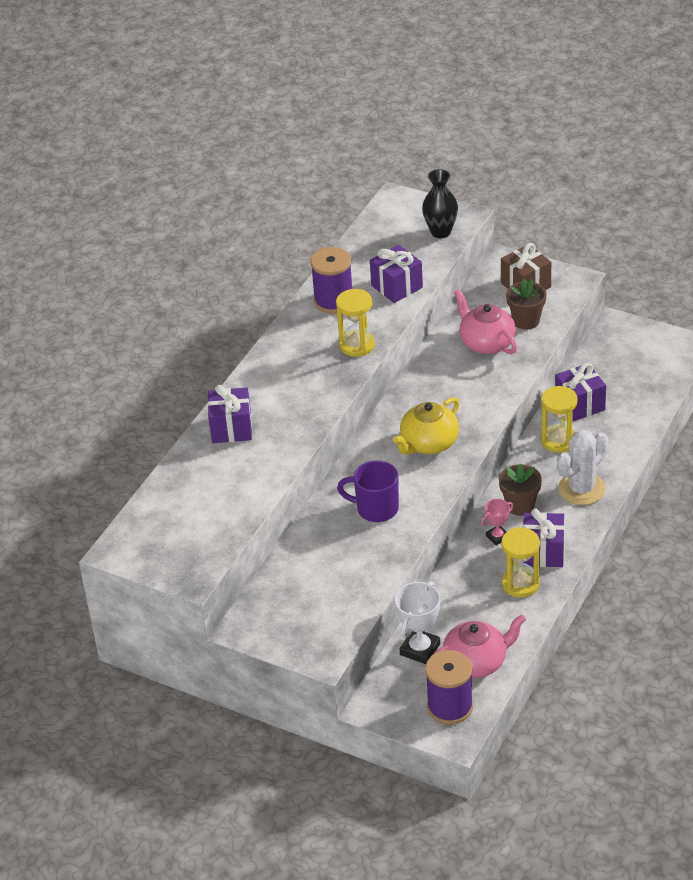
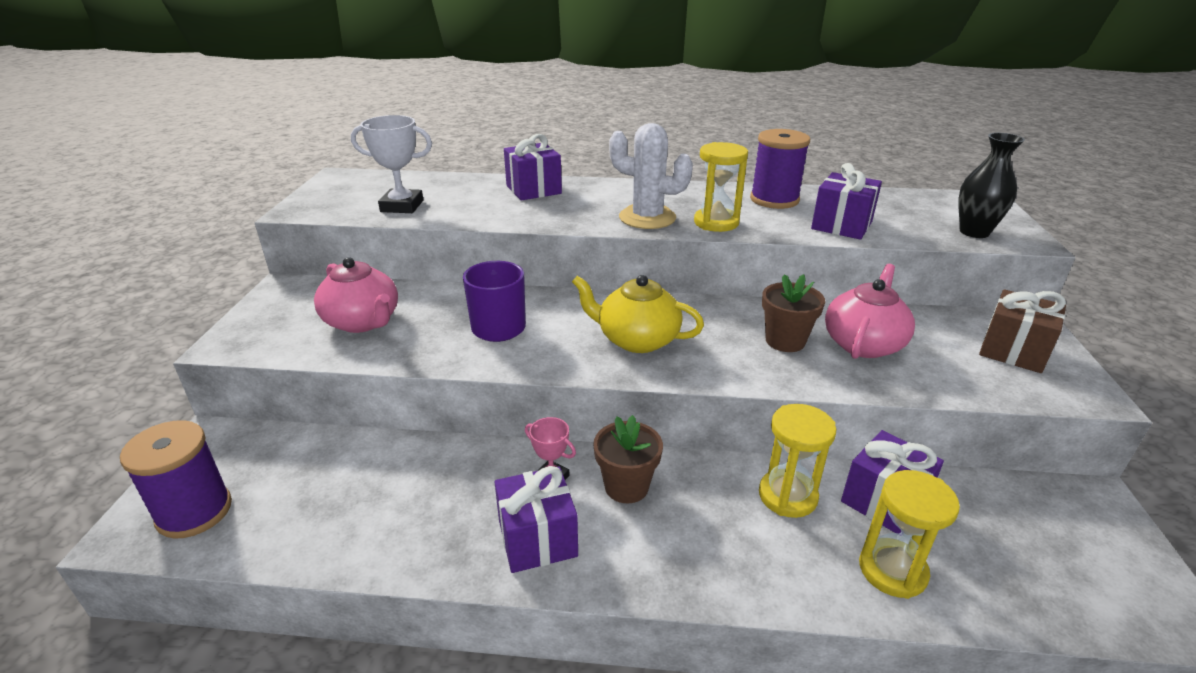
camera: 65 degrees right, 10 degrees down
(420, 649) = (314, 455): white trophy -> white trophy (402, 206)
(476, 662) = (286, 518): pink teapot -> pink teapot (363, 322)
(520, 584) = (460, 528): yellow hourglass -> yellow hourglass (892, 570)
(526, 321) = (945, 367): brown flower pot -> brown flower pot (785, 341)
(581, 489) = (702, 552): white cactus -> white cactus (647, 218)

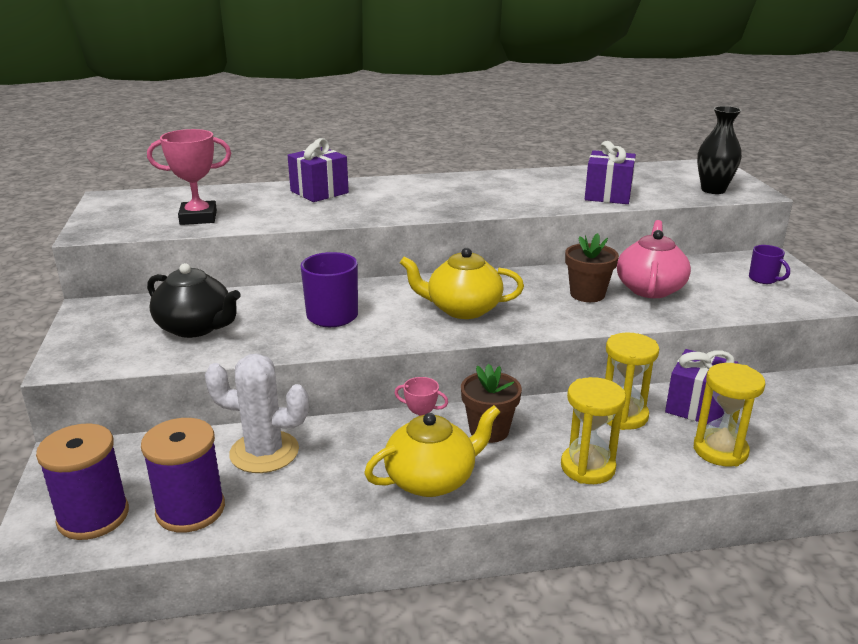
camera: 15 degrees left, 5 degrees down
(363, 322) = (196, 327): pink teapot -> black teapot
(402, 206) = (198, 218): white trophy -> pink trophy
(537, 539) = (432, 479): purple gift -> yellow teapot
(647, 218) = (440, 205): white cactus -> white cactus (264, 452)
(716, 223) = (502, 203): yellow hourglass -> yellow hourglass (587, 467)
(774, 200) = (542, 180): purple spool -> purple spool (190, 510)
(1013, 351) = (764, 279): brown gift -> purple mug

